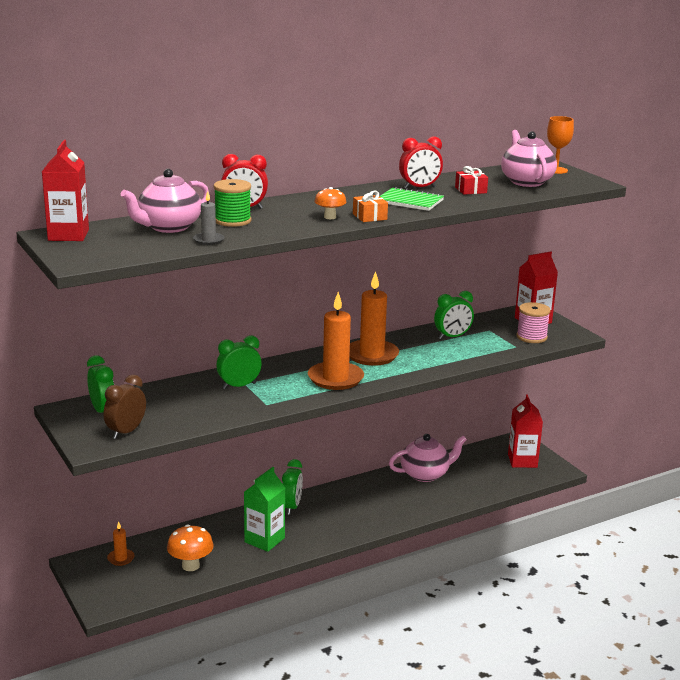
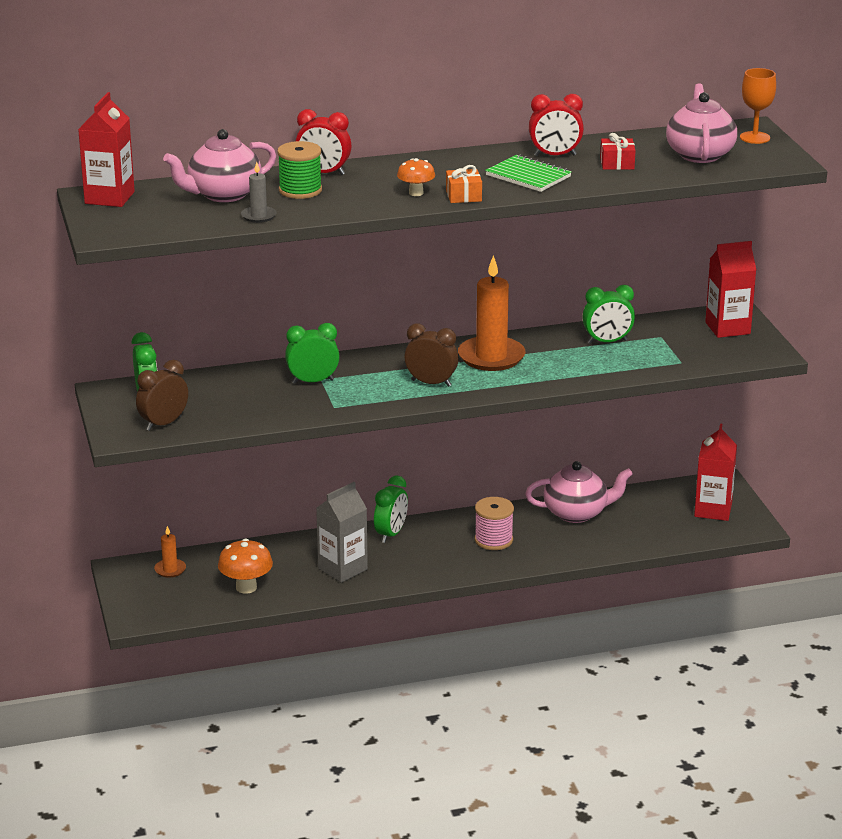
camera: 15 degrees right, 5 degrees up
(264, 540) = (342, 569): green carton -> grey carton
(335, 378) = (431, 383): orange candle -> brown clock
(531, 337) = (710, 351): pink spool -> pink spool (493, 540)

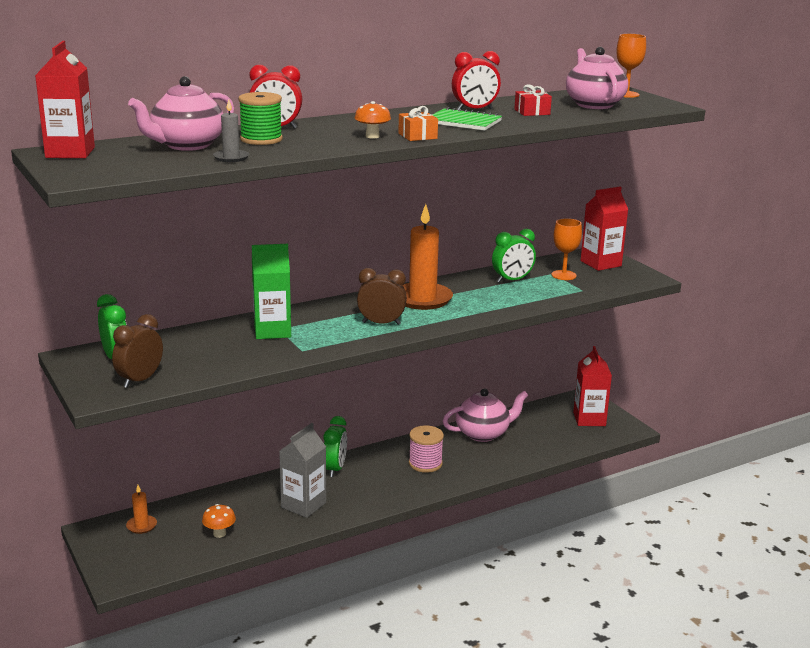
camera: 15 degrees left, 5 degrees down
(246, 587) = (219, 533): orange mushroom -> orange mushroom, size x0.64
(313, 381) = (272, 331): green clock -> green carton
(672, 340) = (563, 275): none -> orange goblet

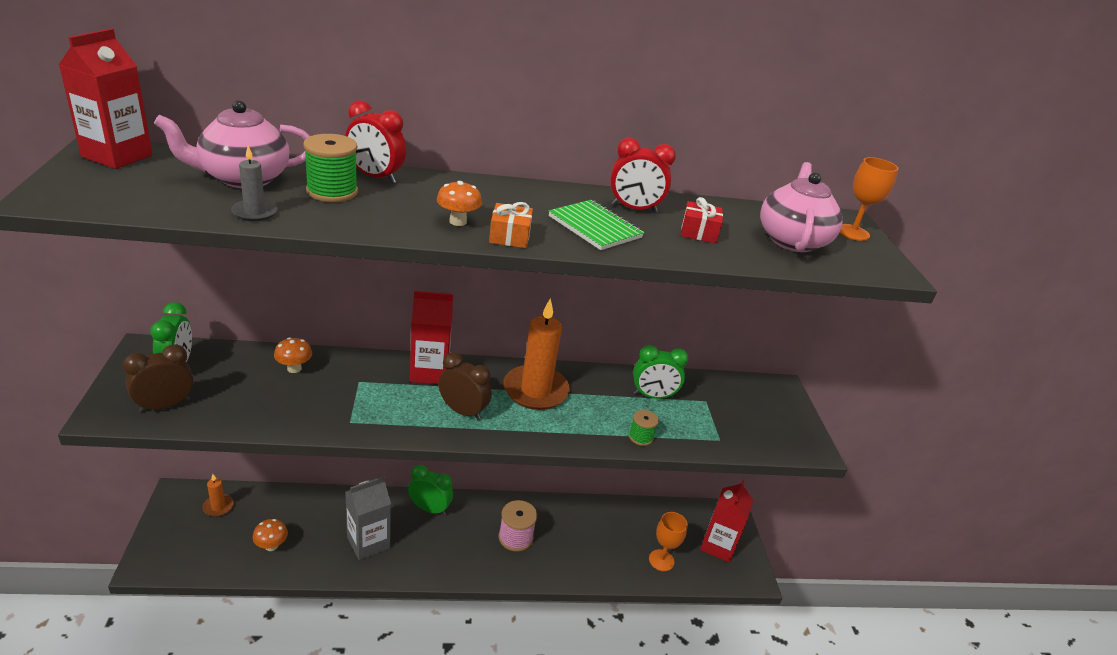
camera: 20 degrees right, 10 degrees up
(216, 335) = (294, 368): none -> orange mushroom
(272, 331) = (349, 383): green carton -> none
(335, 469) = (429, 508): green clock -> green clock turned 105 degrees counterclockwise
(483, 433) = (598, 521): pink teapot -> none
(526, 303) = (640, 437): none -> green spool
(563, 275) = (715, 408): orange goblet -> orange goblet (661, 560)
(600, 263) = (771, 405): red carton -> red carton (429, 372)

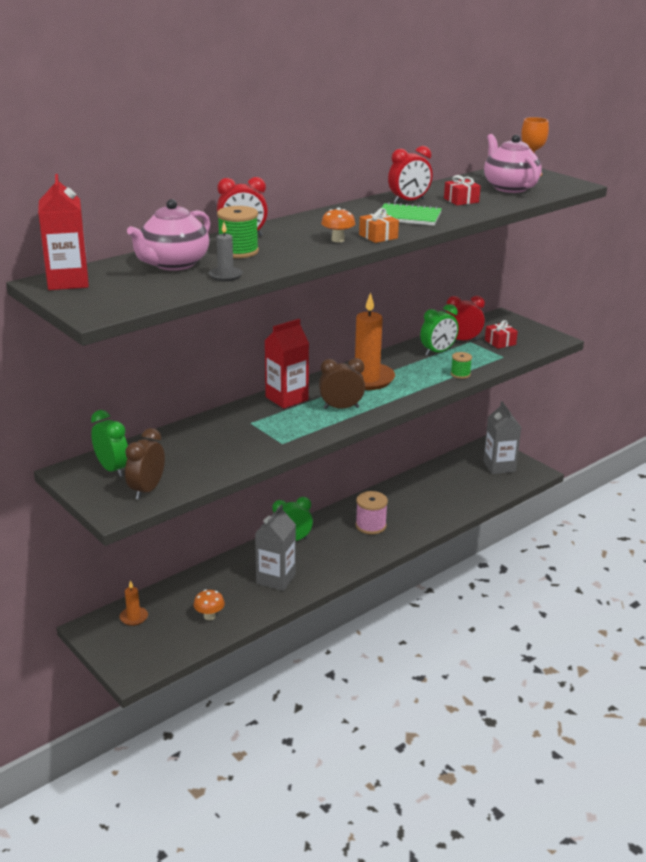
camera: 30 degrees left, 5 degrees down
(294, 368) = (195, 435): orange mushroom -> none
(661, 560) = (475, 491): orange goblet -> none
(699, 395) = (462, 340): none -> red clock
(718, 545) = (499, 466): red carton -> grey carton
(739, 419) = (500, 342): none -> red gift

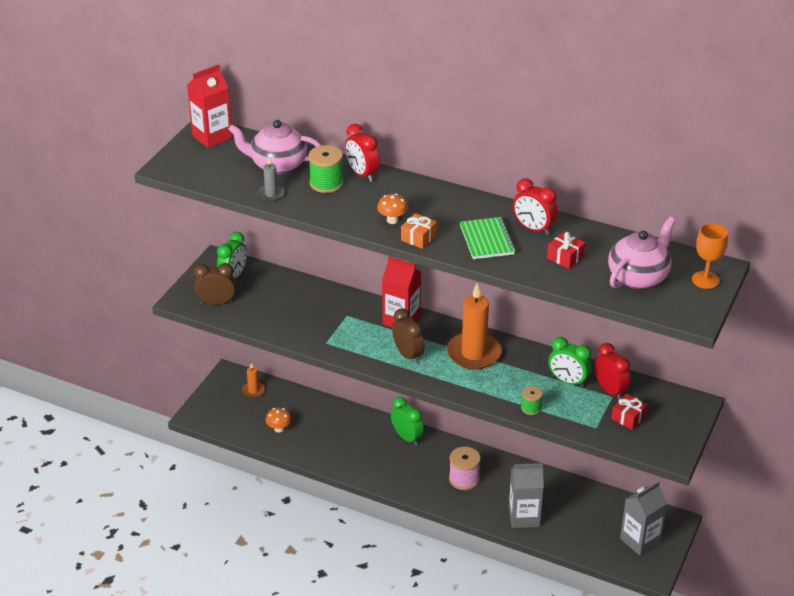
camera: 65 degrees right, 10 degrees up
(276, 579) = (348, 447): grey carton -> grey carton (524, 517)

